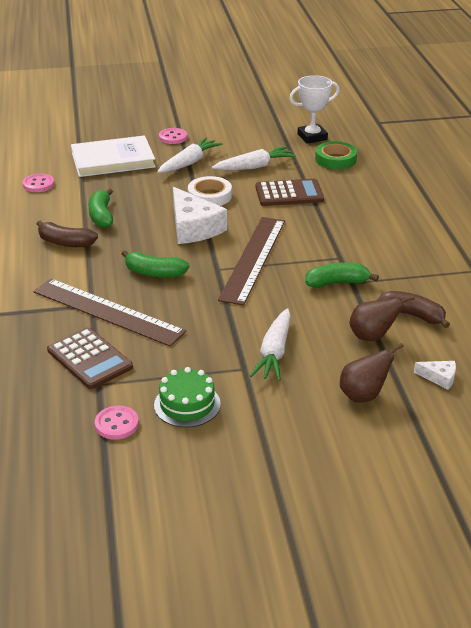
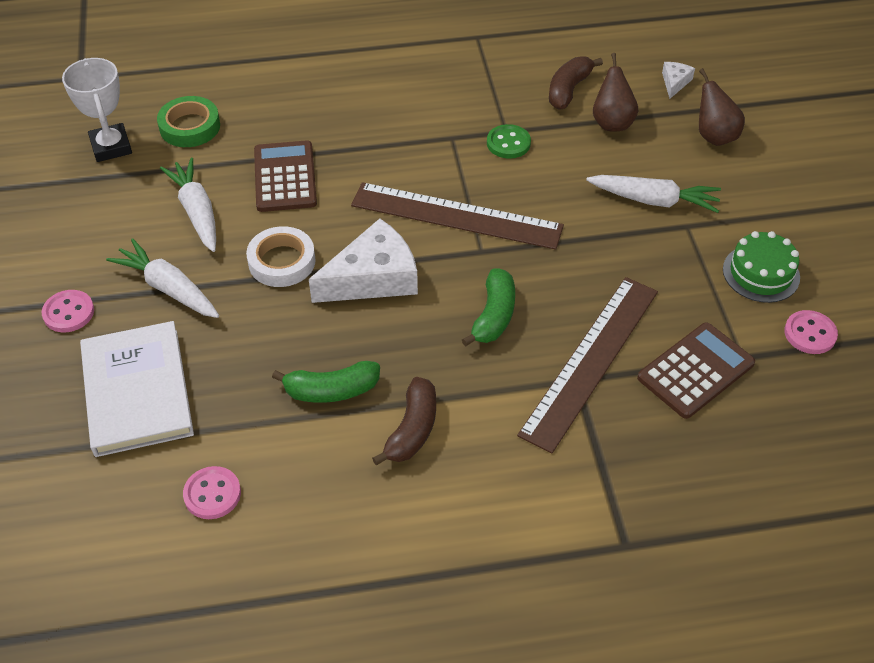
camera: 90 degrees left, 15 degrees up
(337, 283) = (508, 143): green banana -> green button

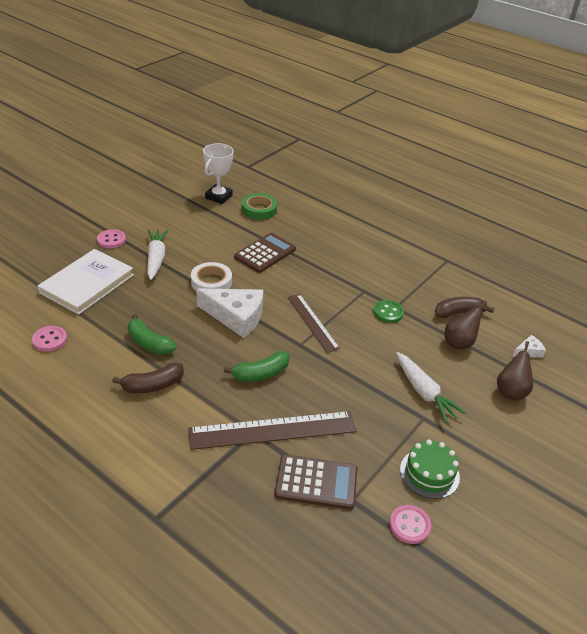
camera: 45 degrees right, 10 degrees down
(196, 211) = (211, 240): white carrot -> none
(456, 216) = (312, 322): brown ruler -> brown ruler, size x0.63

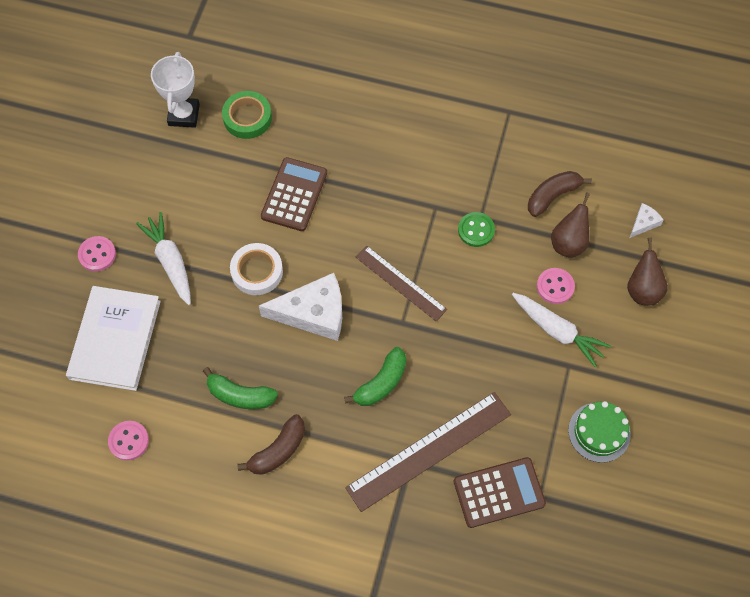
camera: 20 degrees left, 25 degrees up
(409, 525) = (602, 500): pink button -> pink button (555, 286)

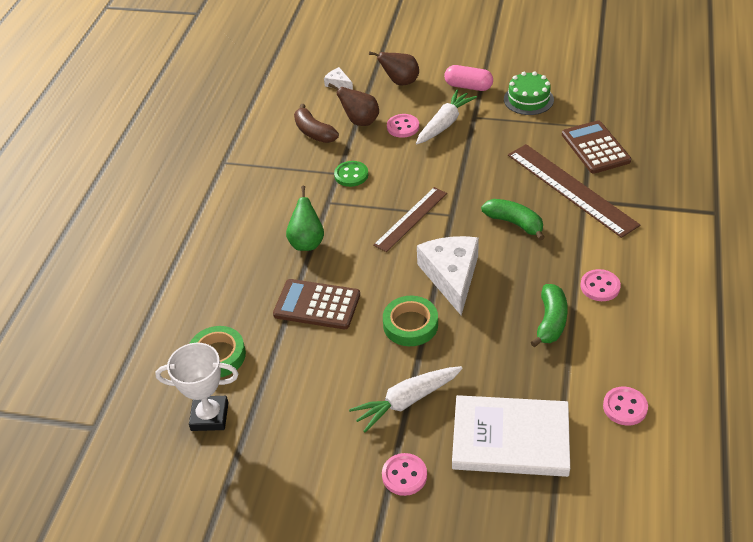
camera: 90 degrees left, 20 degrees down
(257, 271) = (410, 325): white tape -> green tape
(278, 450) = (600, 286): brown banana -> pink button
(378, 187) = (307, 242): none -> green pear
(630, 366) = (468, 86): none -> pink capsule

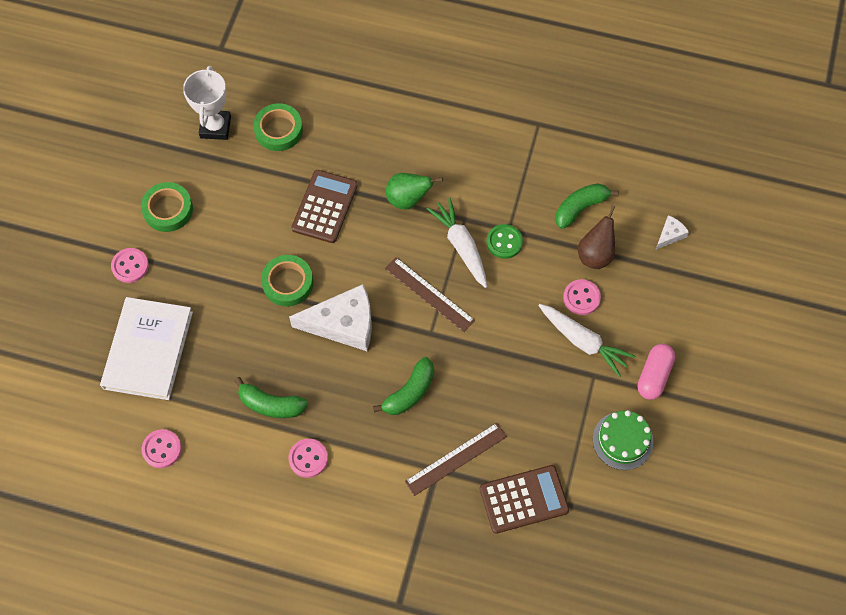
camera: 90 degrees right, 20 degrees up
(314, 132) = (580, 208): brown banana -> green banana
(324, 448) = (168, 209): none -> green tape
(400, 82) = (668, 301): brown pear -> none
(406, 401) = (202, 273): white carrot -> white carrot (461, 246)
(571, 189) = (456, 459): brown ruler -> brown ruler, size x0.63

